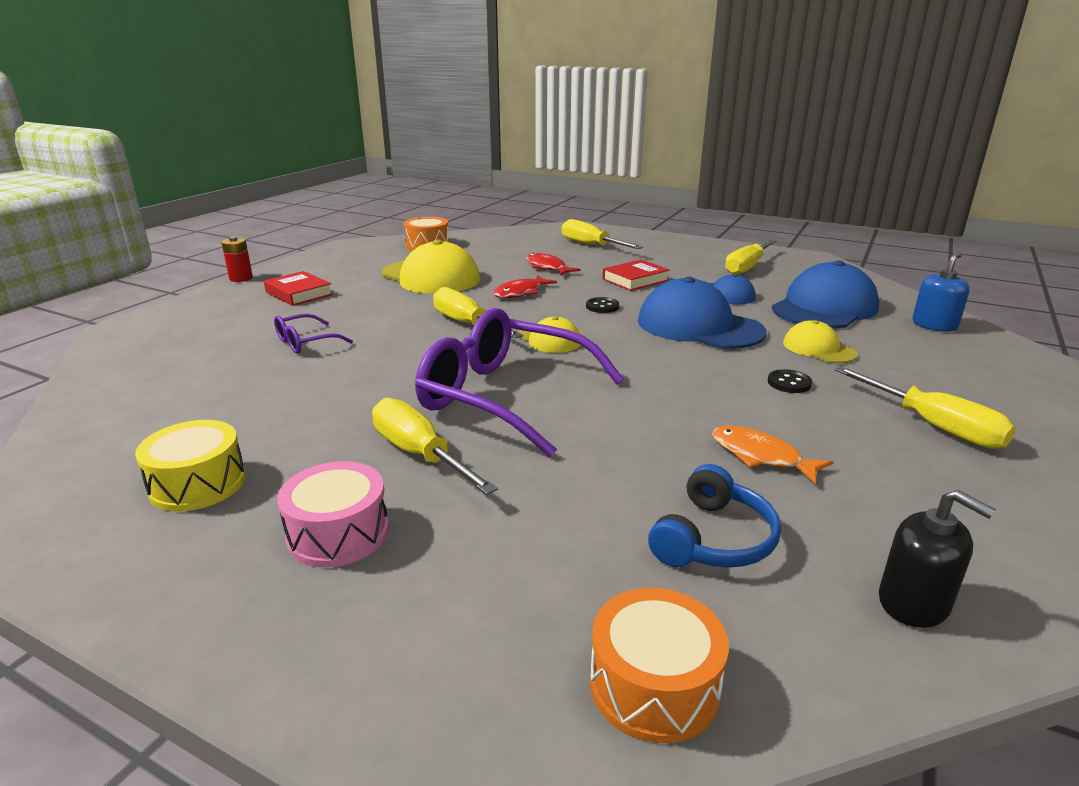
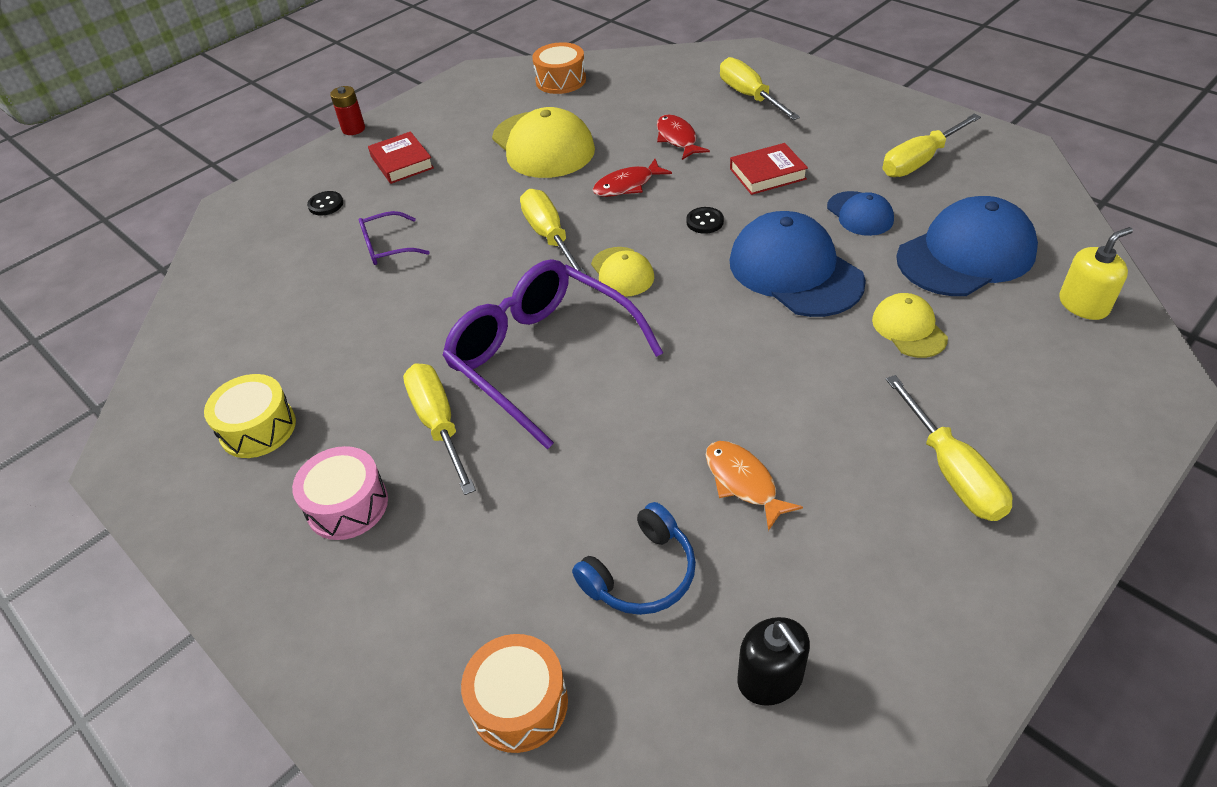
camera: 20 degrees right, 20 degrees up
(789, 383) = (838, 381): black button -> black button (326, 205)
(934, 325) = (1083, 304): blue soap dispenser -> yellow soap dispenser

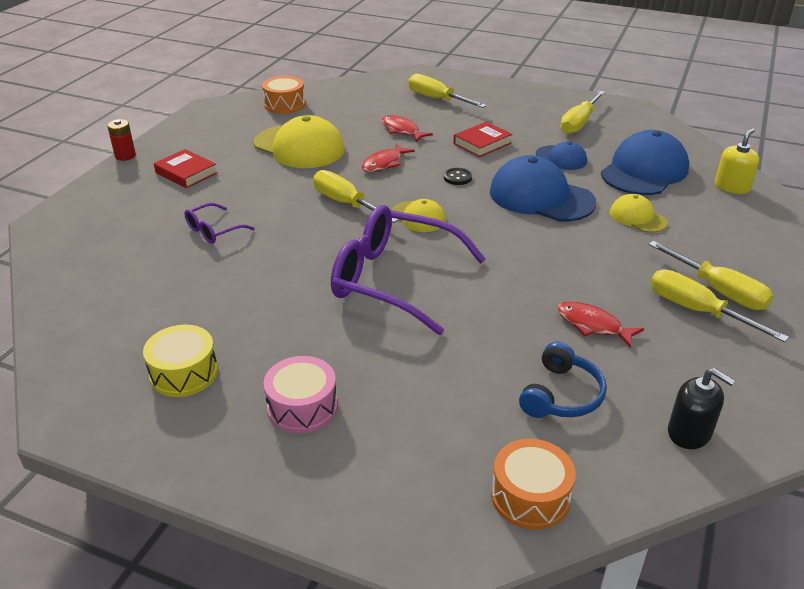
camera: 25 degrees left, 10 degrees down
(326, 205) = (136, 210): black button -> none
(438, 423) = (341, 337): yellow screwdriver -> yellow screwdriver (696, 310)
(743, 482) = (592, 325): orange fish -> red fish

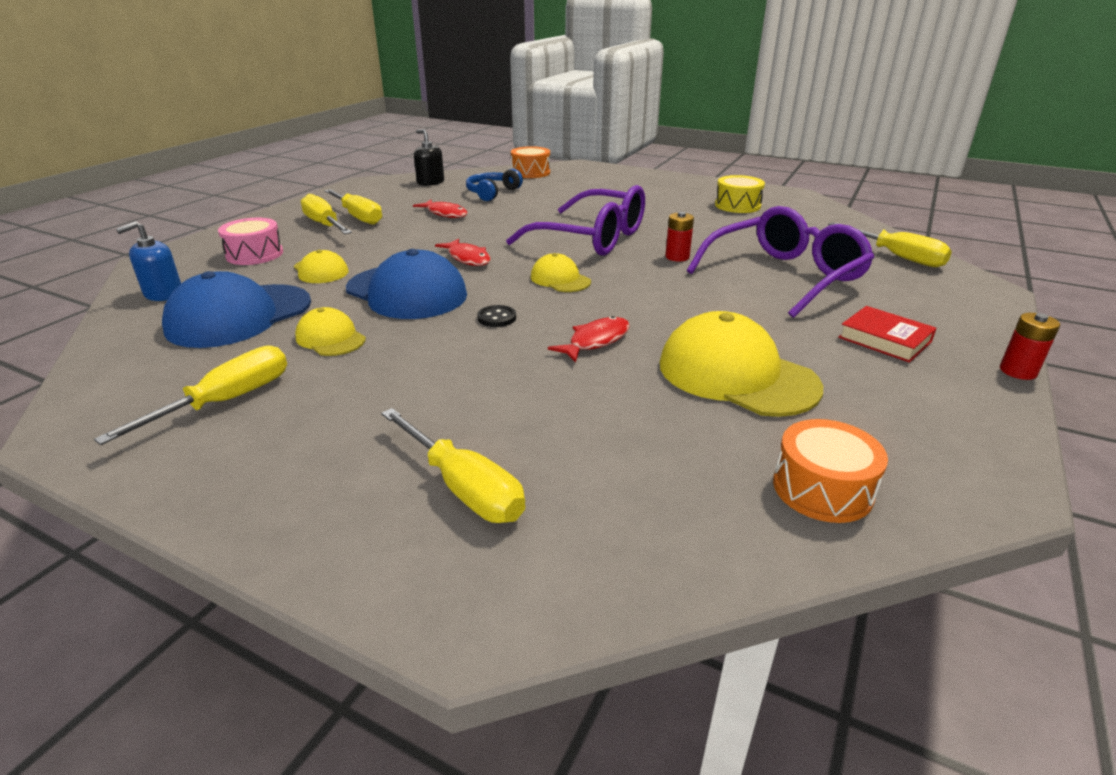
camera: 175 degrees left, 5 degrees down
(213, 230) = (785, 276): purple glasses -> purple glasses, size x2.21
(302, 407) = (653, 194): pink drum -> pink drum (254, 254)
(305, 252) = (677, 257): none -> red battery
(345, 203) = (645, 295): yellow screwdriver -> yellow screwdriver (898, 257)
(402, 130) = (560, 401): red fish -> red fish (467, 258)
(482, 143) = (431, 367): red book -> none
(561, 158) = (330, 338): blue cap -> yellow cap
(732, 187) = (163, 294): yellow soap dispenser -> blue soap dispenser

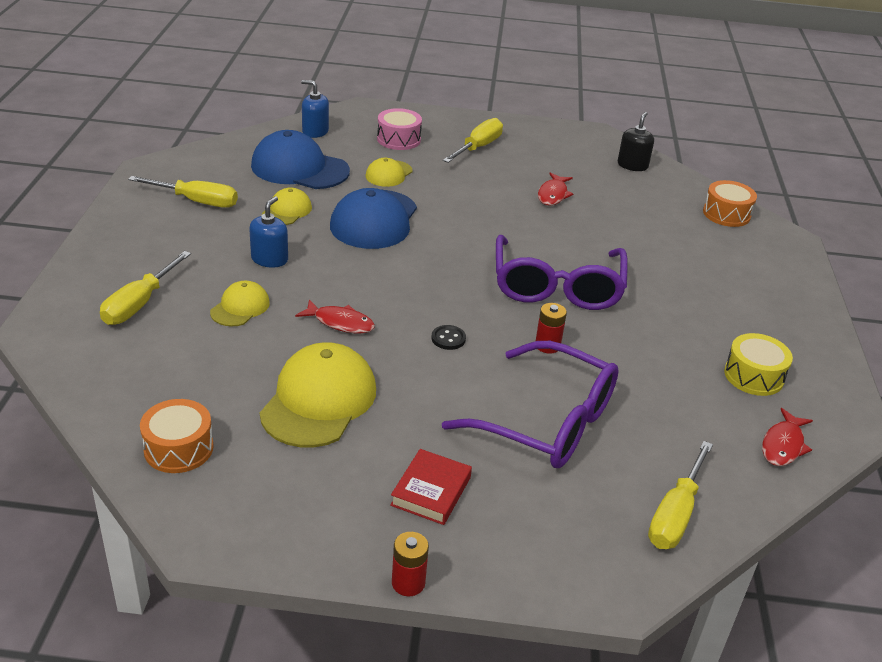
camera: 65 degrees right, 5 degrees up
(359, 217) = (508, 157): yellow screwdriver -> none
(432, 365) = (269, 259): none -> blue soap dispenser
(467, 258) = (458, 231): red fish -> red fish (783, 445)
(492, 193) = (635, 205): blue headphones -> none
(497, 318) = (354, 269): black button -> black button (448, 339)
(560, 279) = (446, 286): yellow cap -> yellow cap (240, 307)

